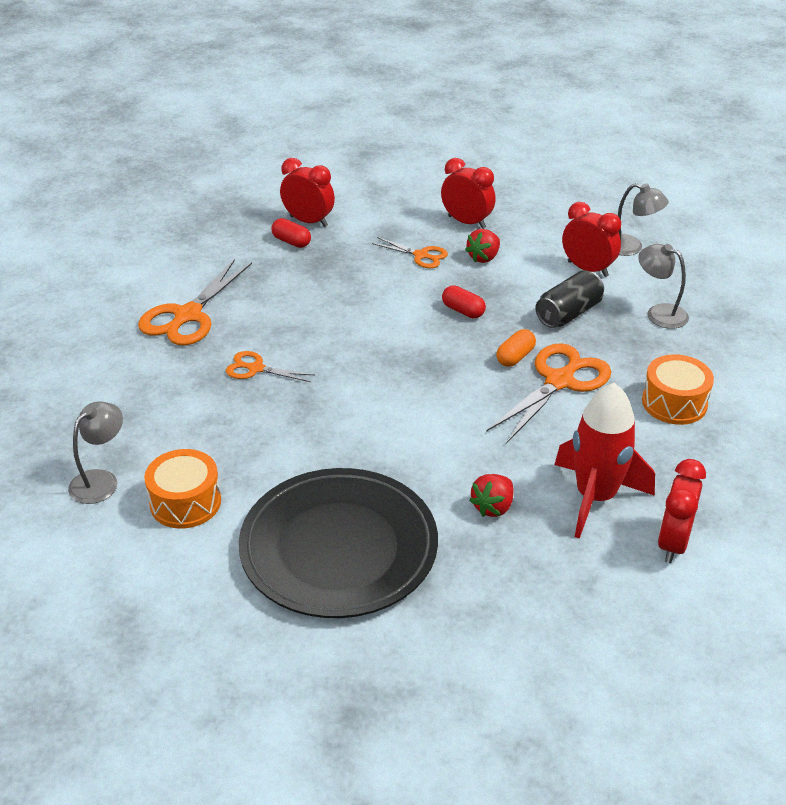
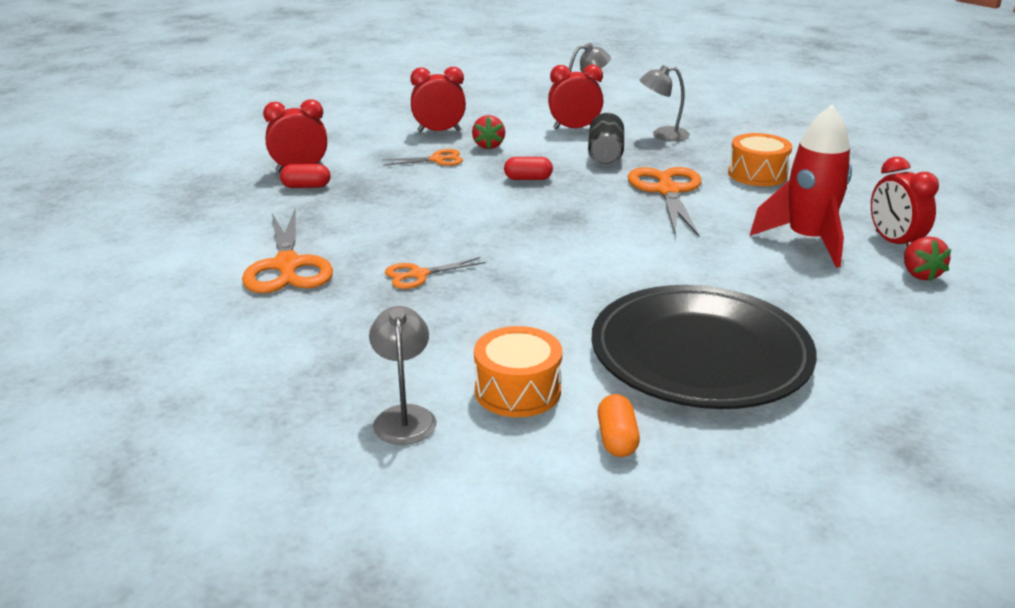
camera: 40 degrees left, 10 degrees down
(493, 507) = (756, 276): red strawberry -> red strawberry (919, 274)
(515, 357) = (613, 190): orange capsule -> orange capsule (617, 439)

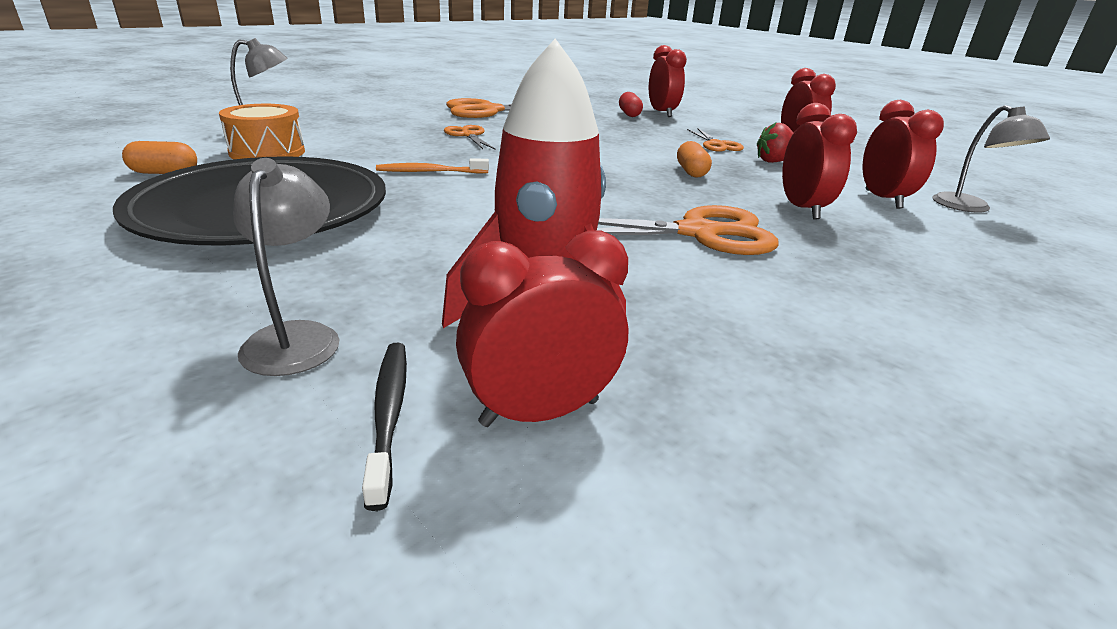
camera: 85 degrees right, 0 degrees up
(528, 179) = (691, 172): red capsule -> orange capsule
(563, 288) = (430, 172): none -> orange toothbrush
(605, 155) = (802, 209): black can -> red clock
(662, 135) = (931, 249): grey lamp -> grey lamp (296, 337)
(757, 174) = (821, 308): orange drum -> none
(919, 274) = (389, 414): red strawberry -> black toothbrush

